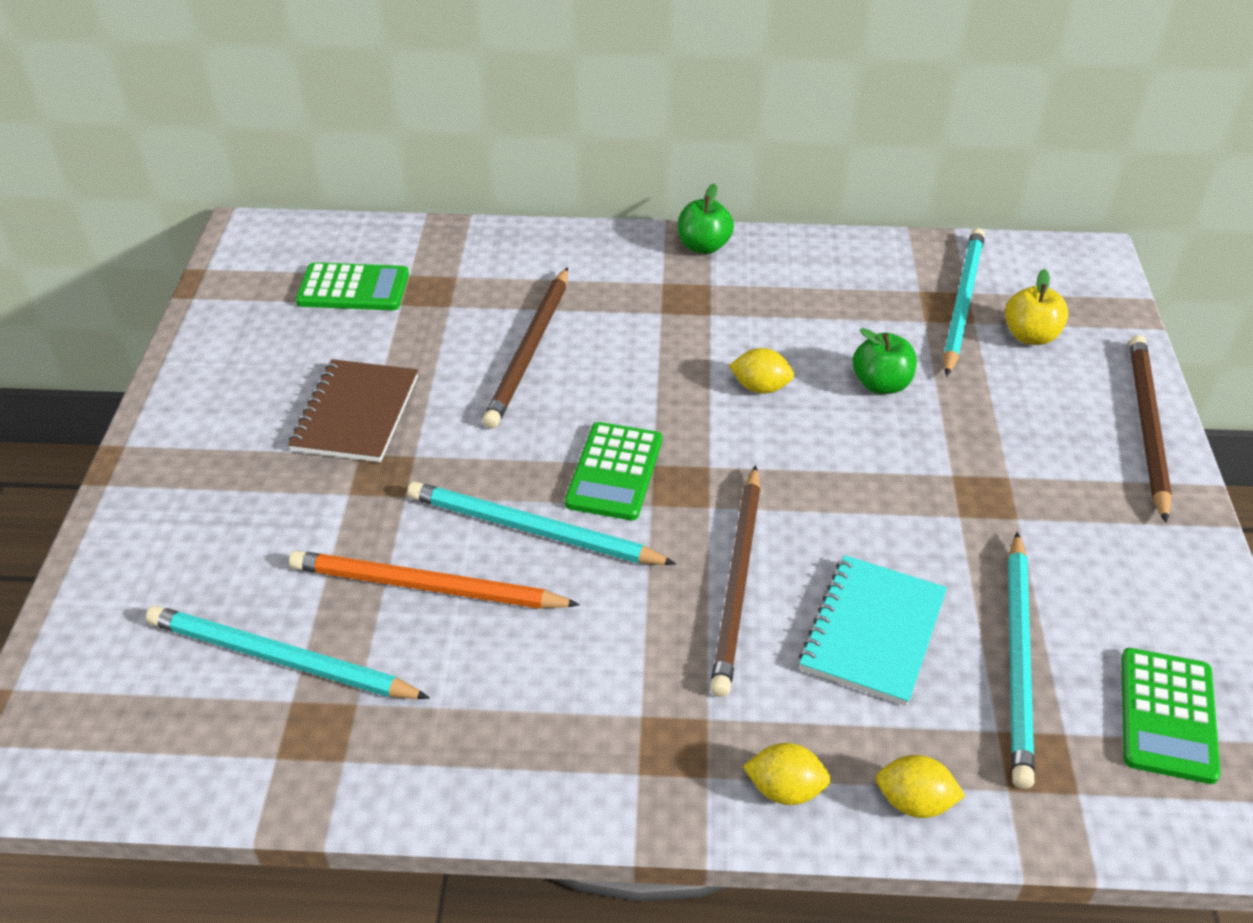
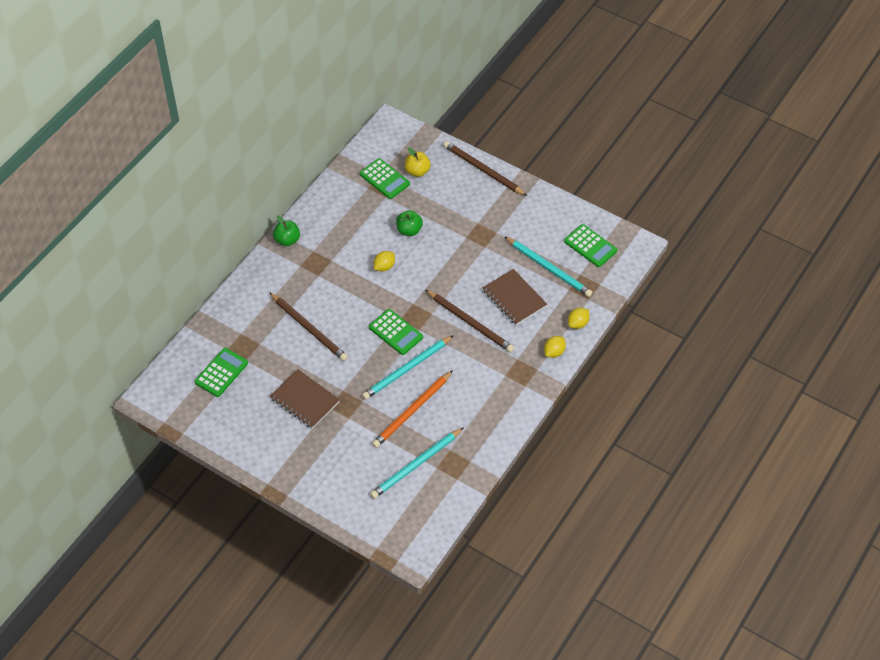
camera: 60 degrees left, 10 degrees up
(873, 632) = (514, 298): turquoise notebook -> brown notebook
(962, 302) = (384, 179): turquoise pencil -> green calculator

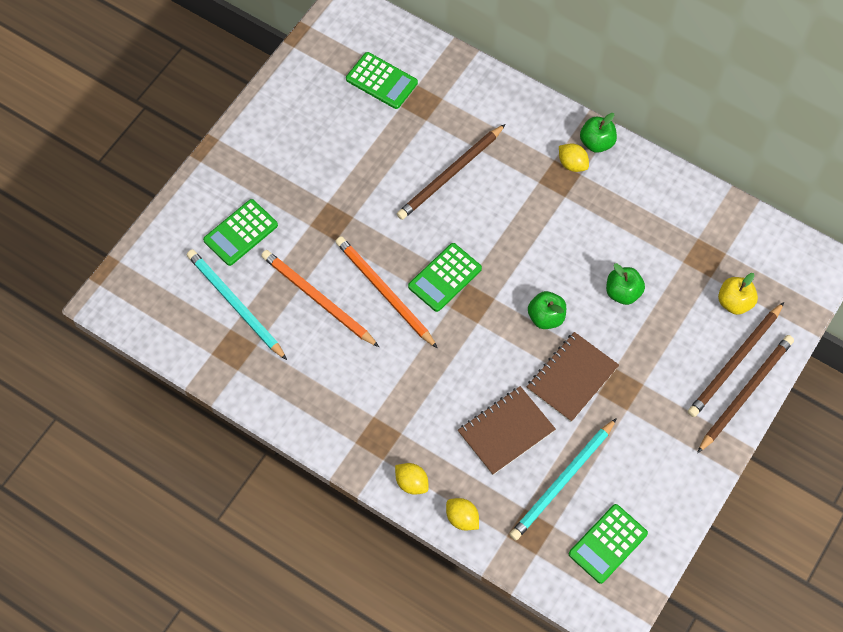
camera: 90 degrees right, 10 degrees up
(305, 400) = (338, 174): brown notebook -> brown notebook (572, 378)
(384, 179) = (715, 259): green calculator -> green calculator (240, 233)
(384, 267) = (556, 262): yellow lemon -> yellow lemon (572, 164)
(407, 369) = (384, 292): turquoise pencil -> orange pencil
(428, 274) = (546, 317): none -> green apple
(470, 323) = (462, 372): brown pencil -> brown pencil (735, 362)

